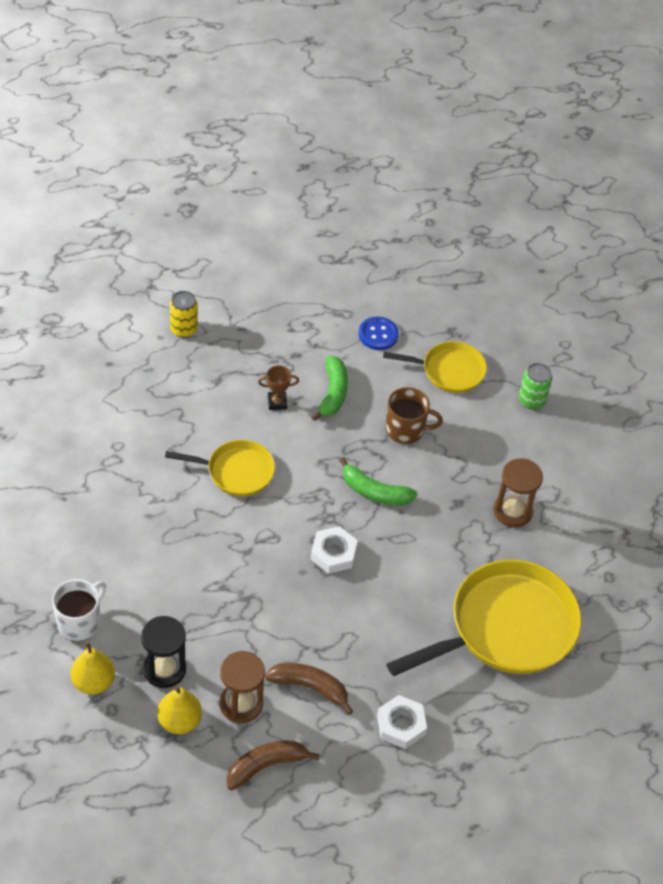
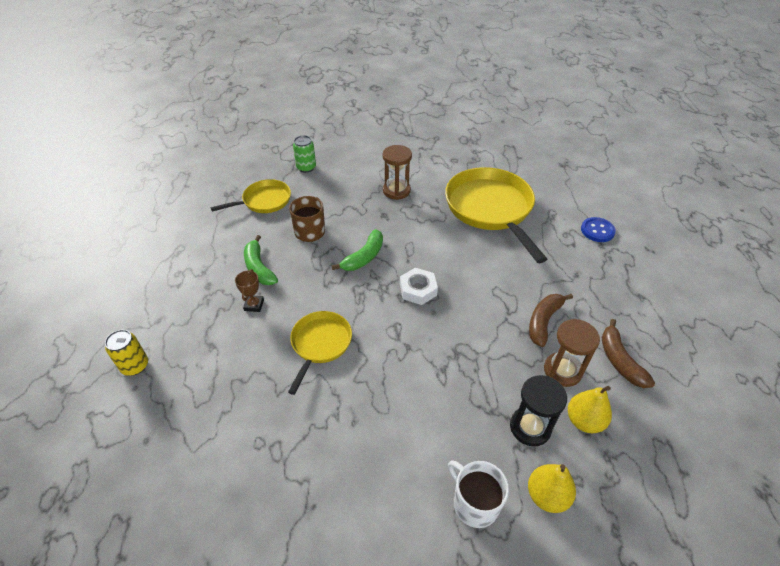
camera: 75 degrees left, 5 degrees down
(333, 393) = (259, 268): green banana -> green banana turned 135 degrees counterclockwise
(378, 334) = (211, 233): blue button -> blue button (597, 231)
(401, 725) = (572, 273): white nut -> none
(449, 371) = (264, 201): yellow pan -> yellow pan turned 45 degrees clockwise

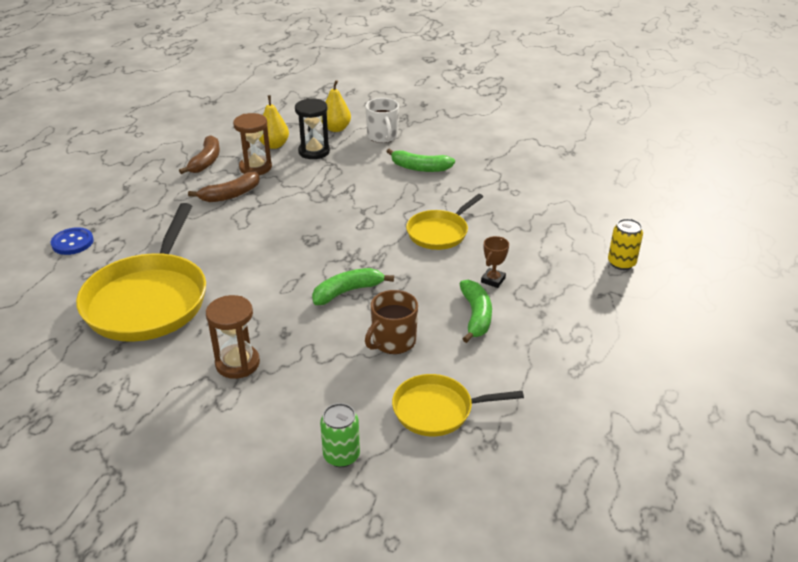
camera: 155 degrees left, 10 degrees down
(388, 446) = (420, 168): none -> green banana
(418, 289) = (316, 246): white nut -> none

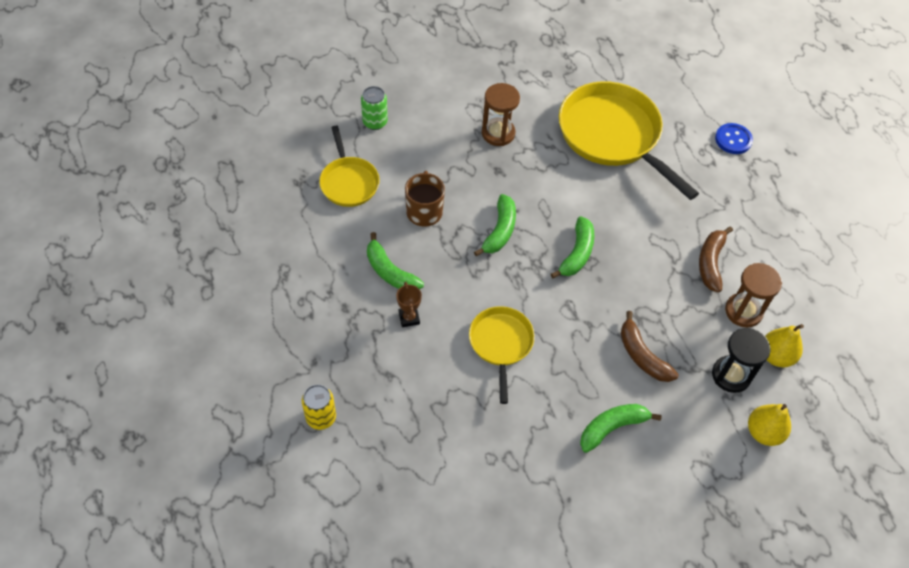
camera: 135 degrees right, 20 degrees up
(206, 161) = (791, 287): brown banana -> brown banana (642, 355)
(310, 247) = (577, 253): none -> green banana
(383, 136) = (706, 456): white mug -> none
(437, 410) = (348, 182): yellow pan -> yellow pan turned 120 degrees clockwise

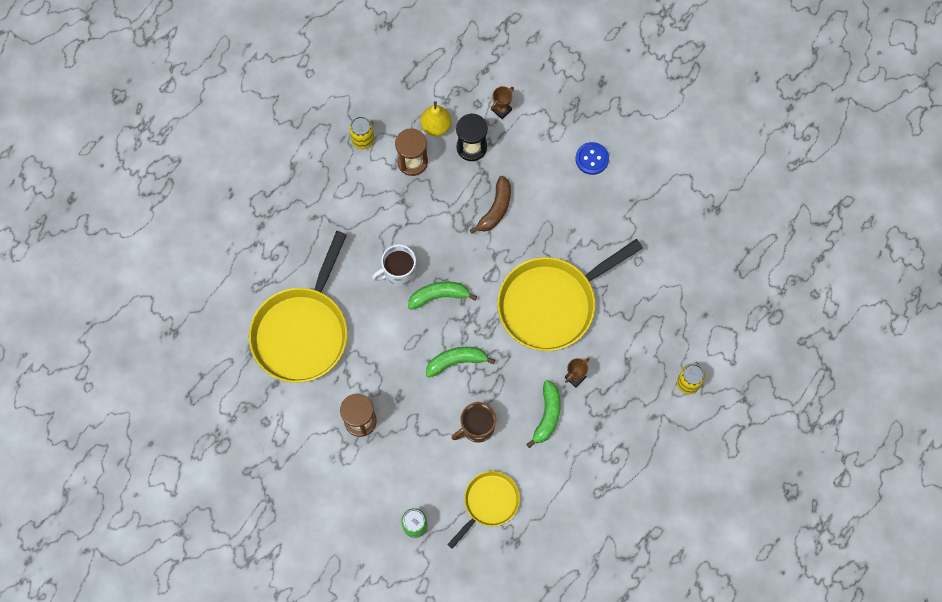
camera: 120 degrees left, 15 degrees up
(501, 344) = (551, 303): yellow pan -> yellow pan, size x1.82
(612, 427) = (564, 200): green banana -> none
(624, 235) = (399, 272): none -> white mug
(710, 263) = (383, 201): brown banana -> none
(733, 139) = (245, 240): blue button -> blue button (592, 159)
(763, 432) = (501, 110): yellow pear -> brown trophy
(793, 282) = (363, 140): none -> yellow can

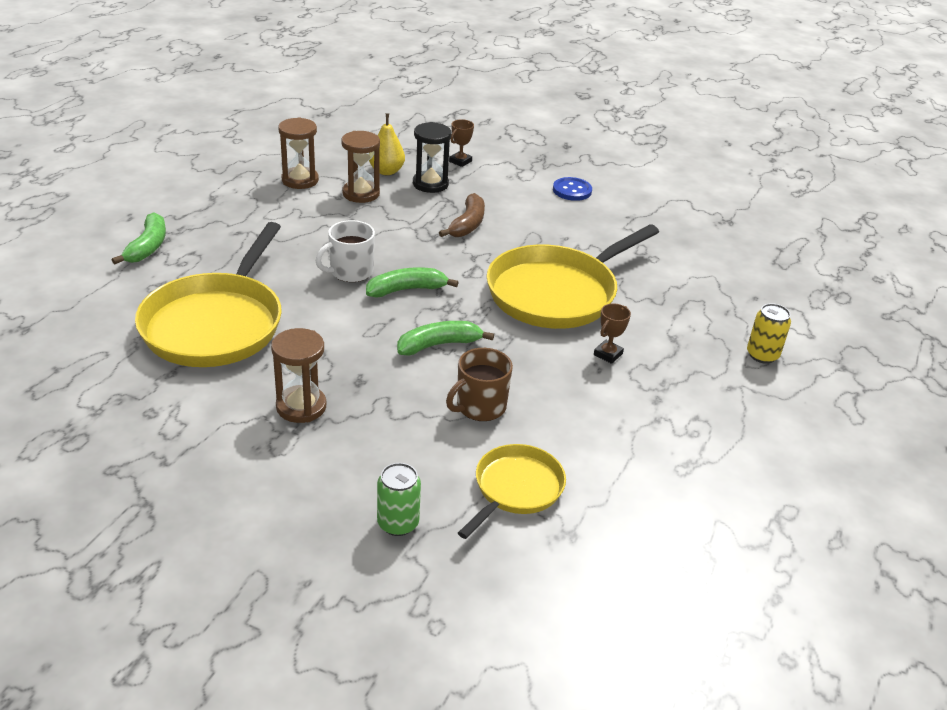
camera: 10 degrees left, 35 degrees down
(363, 140) = (300, 180): yellow can -> brown hourglass
(547, 415) = (580, 391): green banana -> green banana (148, 247)

